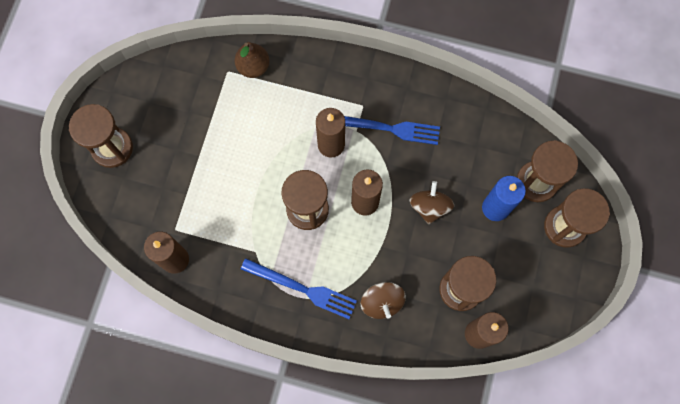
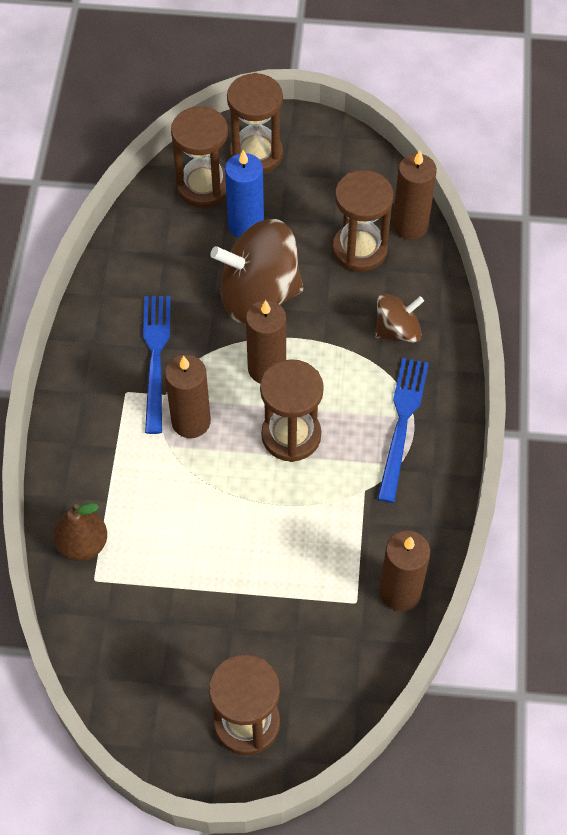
camera: 100 degrees left, 15 degrees down
(429, 207) = (259, 295): brown spinning top -> brown spinning top, size x1.82

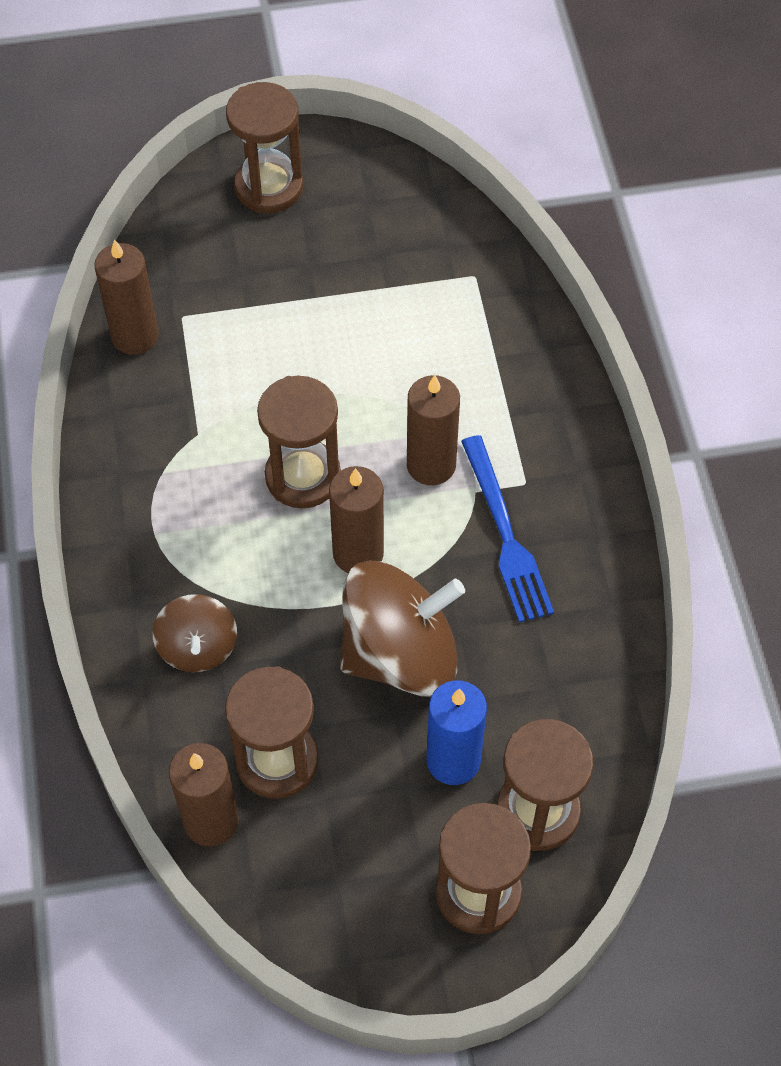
camera: 165 degrees right, 0 degrees up
(83, 544) = (502, 306): brown pear -> none
(397, 330) = (198, 647): brown spinning top -> brown spinning top turned 60 degrees counterclockwise
(402, 423) = (168, 523): blue fork -> none

